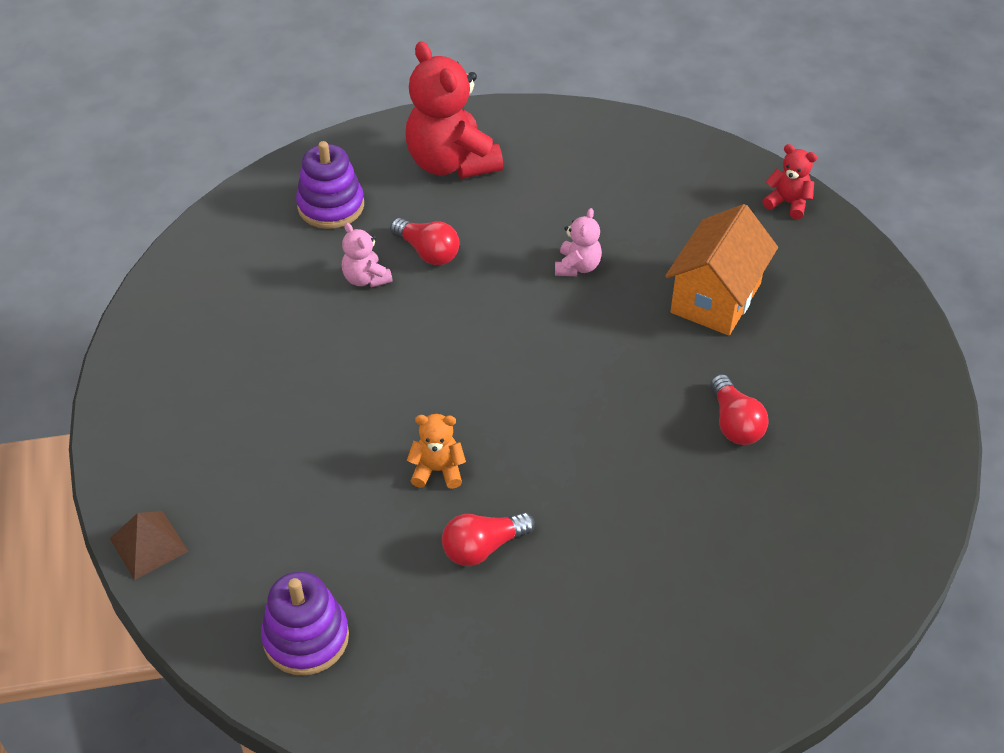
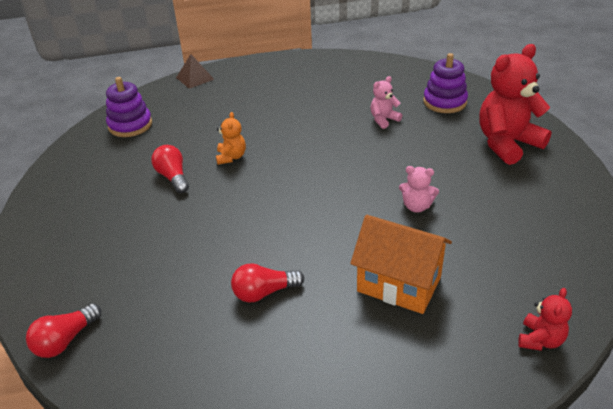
camera: 90 degrees right, 10 degrees down
(428, 252) = (413, 140): red light bulb -> red light bulb (65, 340)

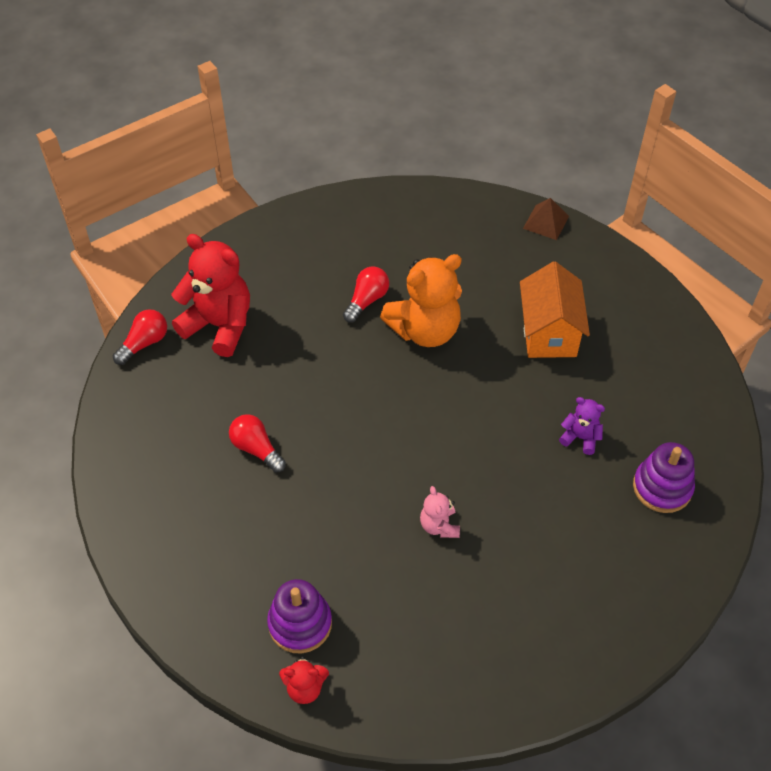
camera: 60 degrees right, 15 degrees up
(65, 340) = (144, 343): red light bulb -> red light bulb turned 120 degrees clockwise
(130, 125) = (425, 219): purple stacking toy -> purple stacking toy (300, 623)
(231, 157) = (425, 330): orange teddy bear -> orange teddy bear, size x2.09
(383, 120) = (580, 438): pink teddy bear -> purple teddy bear
(399, 284) = (318, 549): orange house -> orange house (549, 332)
(507, 143) = (611, 581): red teddy bear -> red teddy bear (219, 325)

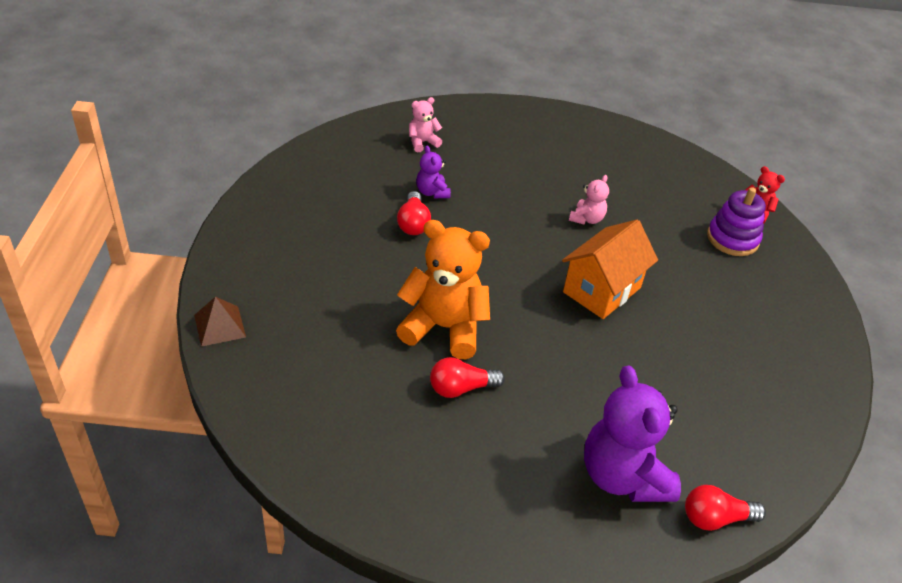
camera: 140 degrees left, 10 degrees down
(219, 325) = (622, 476): red teddy bear -> purple teddy bear
(256, 449) = (677, 350): red light bulb -> red light bulb (413, 223)
(549, 332) = (355, 255): orange house -> orange house (602, 290)
(662, 487) = (422, 142): purple stacking toy -> pink teddy bear

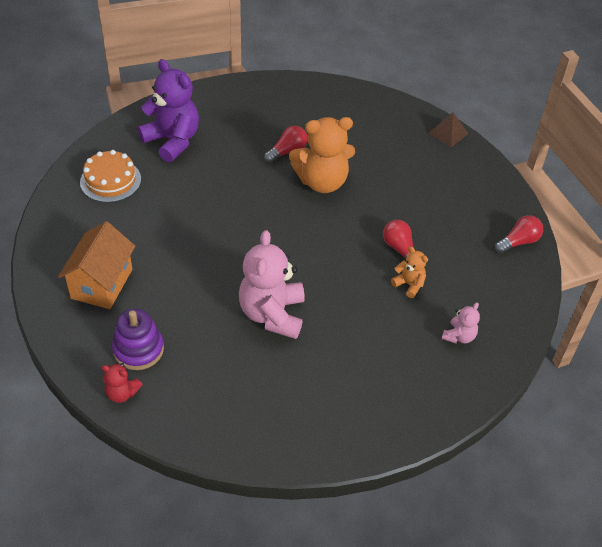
camera: 155 degrees right, 5 degrees up
(432, 192) = (409, 284): purple teddy bear -> orange teddy bear
(586, 219) = (272, 314): pink teddy bear -> pink teddy bear, size x2.09
(602, 290) = (231, 251): orange house -> orange house (101, 283)
(715, 518) = (114, 139): red light bulb -> red light bulb (518, 242)
(733, 443) = (110, 180): none -> orange cake

